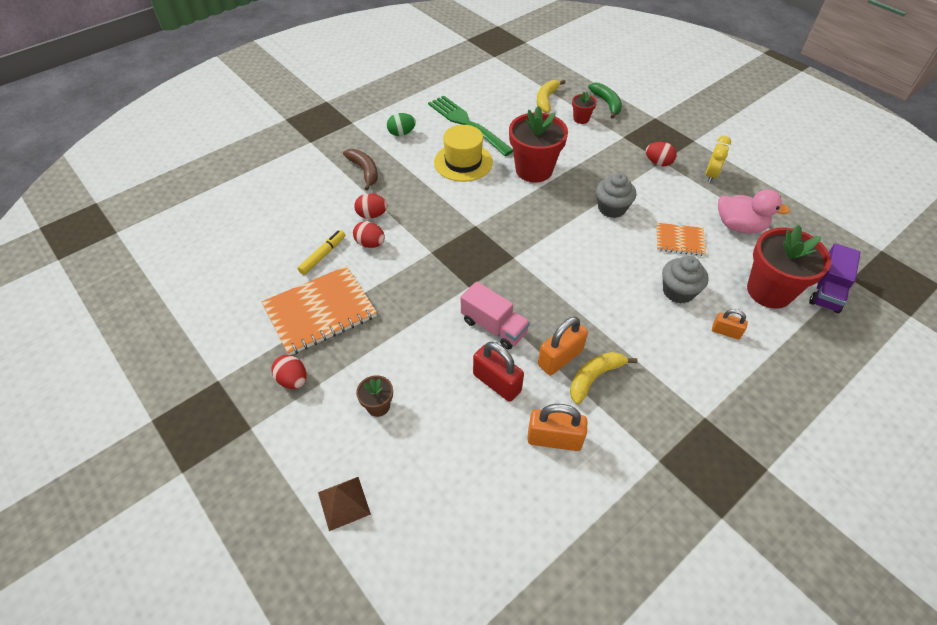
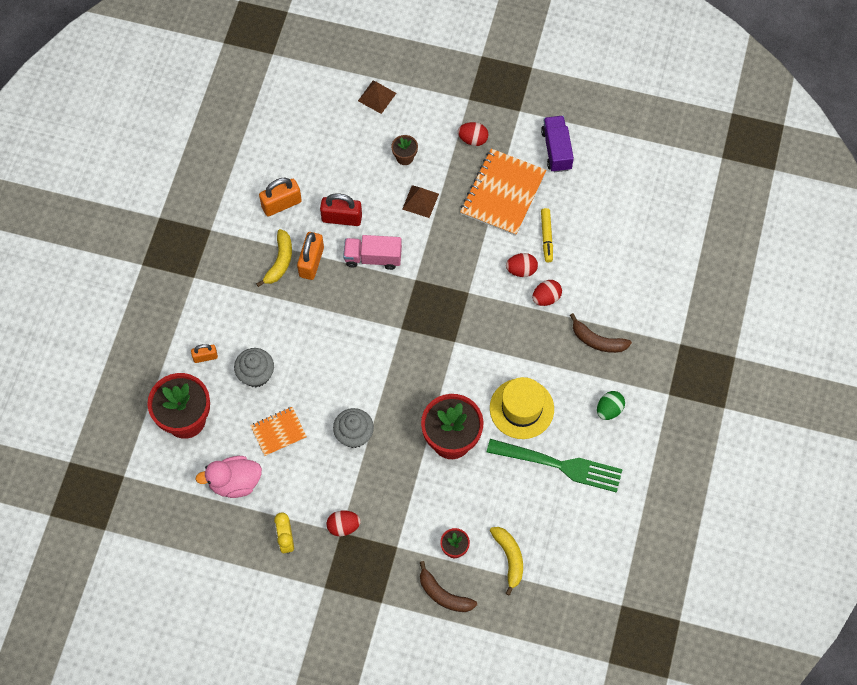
camera: 145 degrees right, 15 degrees up
(403, 351) = (420, 201): none -> brown pyramid
(607, 103) = (443, 595): green banana -> brown banana
(827, 290) = (140, 449): purple truck -> purple truck (556, 150)

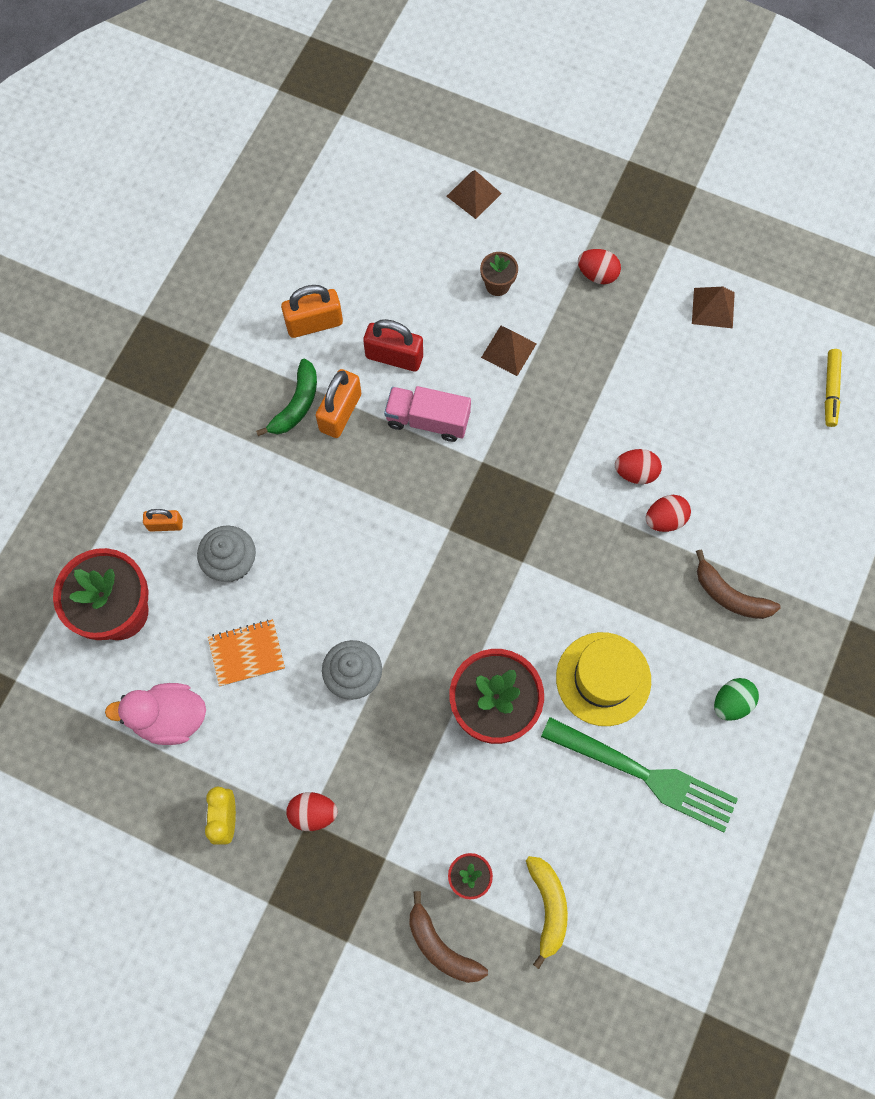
camera: 10 degrees right, 5 degrees up
(280, 261) = (296, 404): yellow banana -> green banana
(503, 193) = (627, 357): orange notebook -> none
(546, 237) = (679, 430): yellow marker -> yellow marker (830, 390)
(556, 150) = (713, 308): purple truck -> brown pyramid

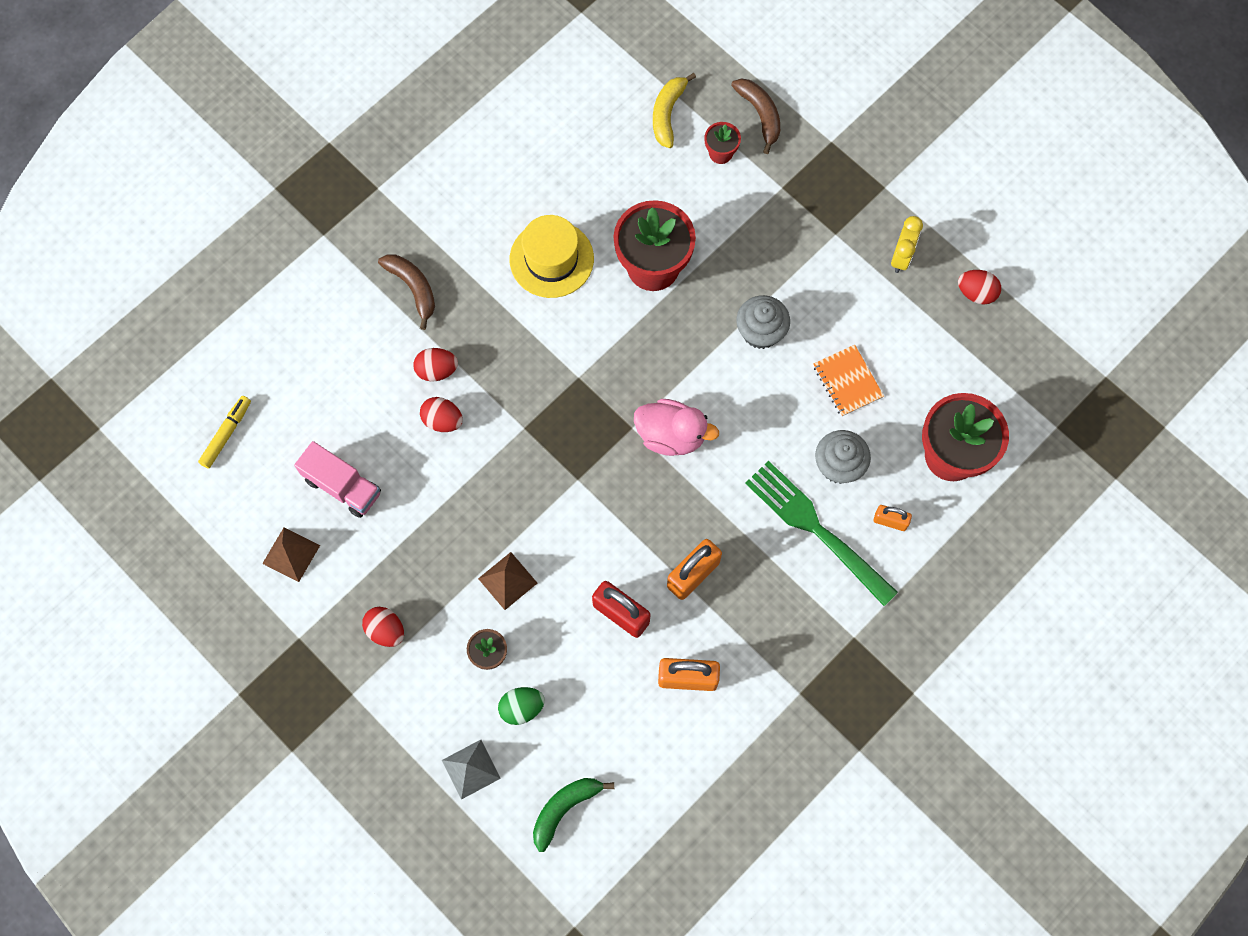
camera: 160 degrees left, 0 degrees up
(170, 718) = (928, 350): pink duck -> pink duck (671, 435)
(247, 653) = (847, 381): orange notebook -> orange notebook turned 60 degrees clockwise
(296, 404) = (732, 597): green banana -> green banana (564, 808)
(313, 813) = (829, 238): red egg -> red egg (976, 293)
(427, 420) = (613, 537): pink truck -> pink truck (342, 486)
(474, 195) = (471, 769): brown pyramid -> grey pyramid
(644, 775) = (552, 178): green fork -> green fork (817, 530)
(731, 703) = (455, 206): green egg -> green egg (522, 708)

